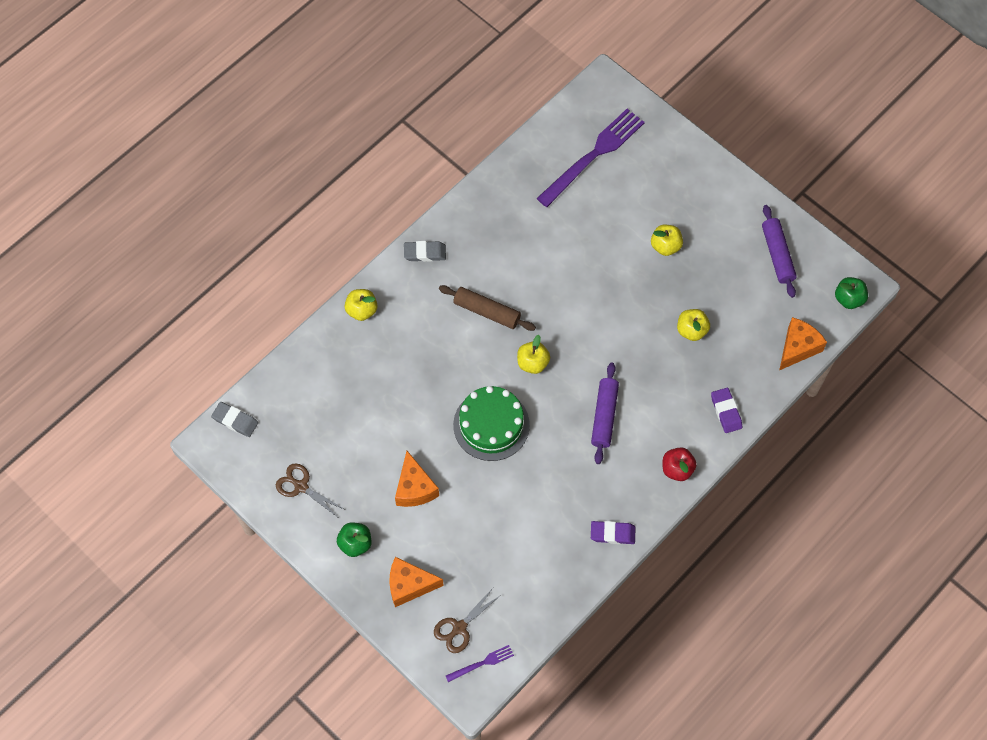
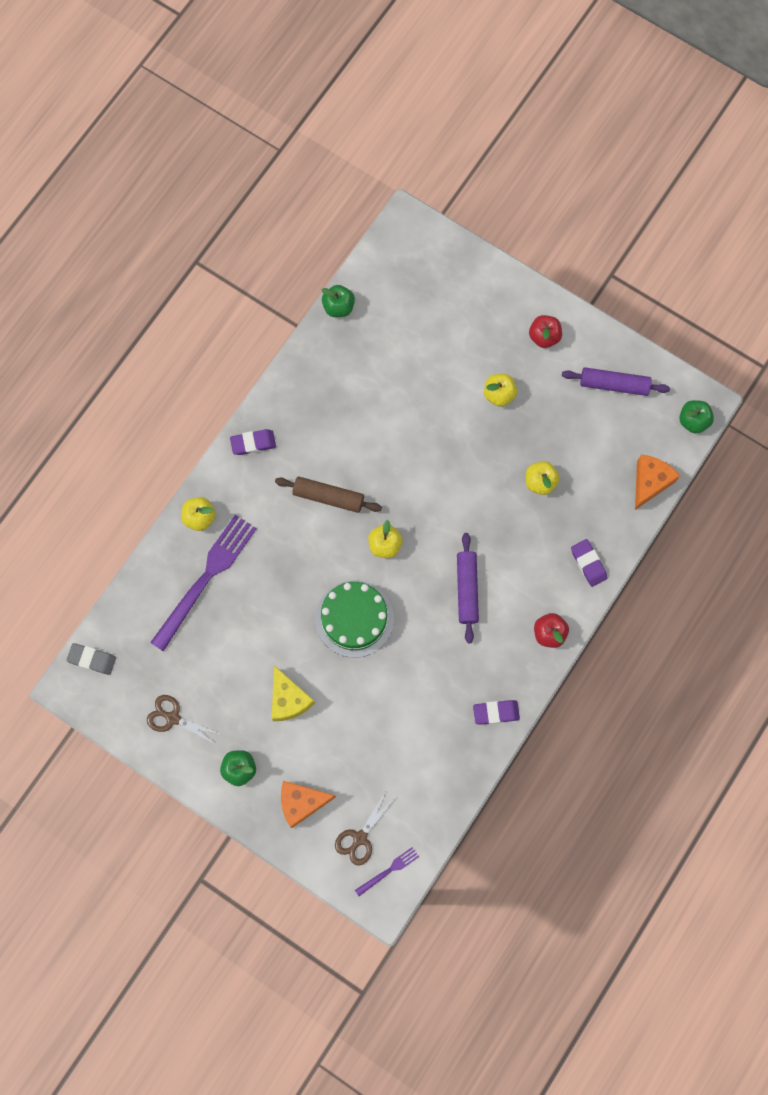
camera: 10 degrees left, 10 degrees up
(415, 488) = (289, 699): orange cheese -> yellow cheese
(425, 253) = (253, 443): grey eraser -> purple eraser
(527, 146) = (338, 307): none -> green apple
(593, 155) = (408, 306): purple fork -> purple fork (206, 578)
(717, 202) = (544, 336): none -> red apple
(777, 255) = (614, 385): purple rolling pin -> purple rolling pin turned 60 degrees counterclockwise

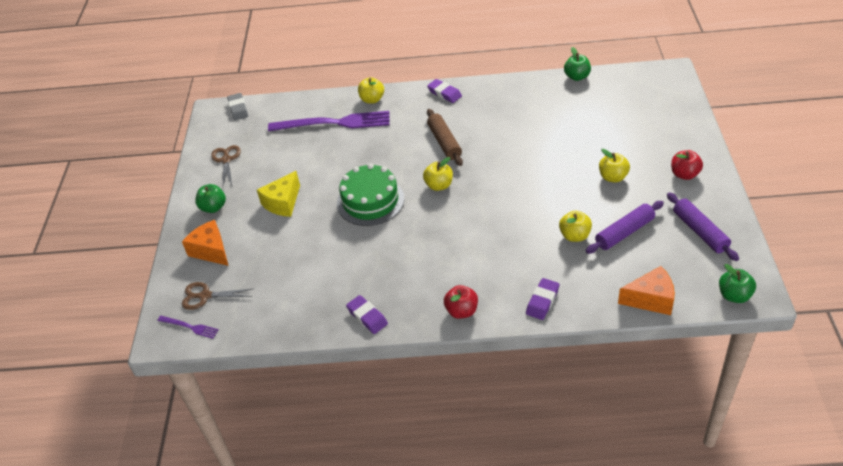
camera: 60 degrees right, 30 degrees down
(467, 589) = (449, 244): purple rolling pin -> purple rolling pin (624, 232)

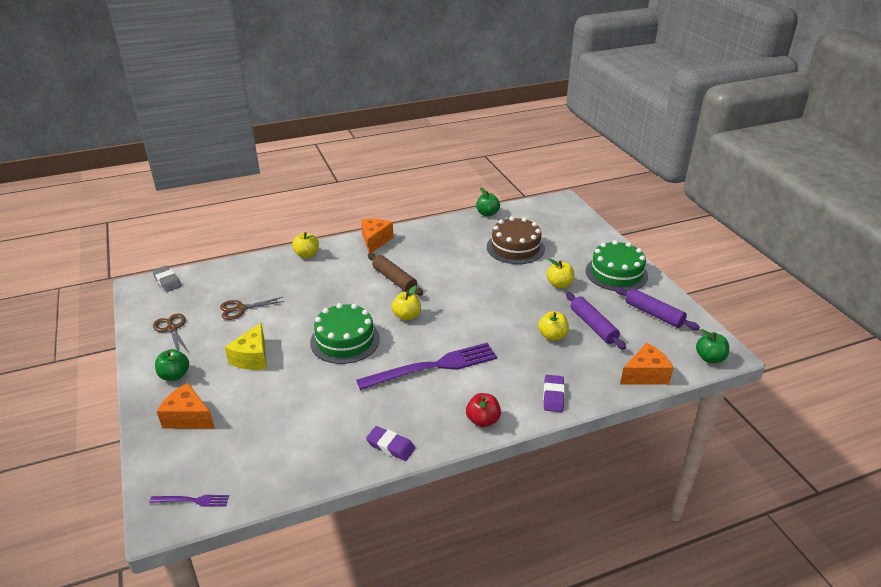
camera: 25 degrees left, 10 degrees down
(205, 296) = (199, 464): brown scissors -> brown scissors (241, 309)
(334, 123) = (277, 279): purple fork -> purple fork (433, 367)
(444, 93) = (375, 241): purple eraser -> orange cheese
(587, 124) = (515, 247): none -> brown cake
(624, 232) = (593, 326): purple rolling pin -> purple rolling pin turned 60 degrees counterclockwise
(684, 174) = (616, 273): red apple -> green cake

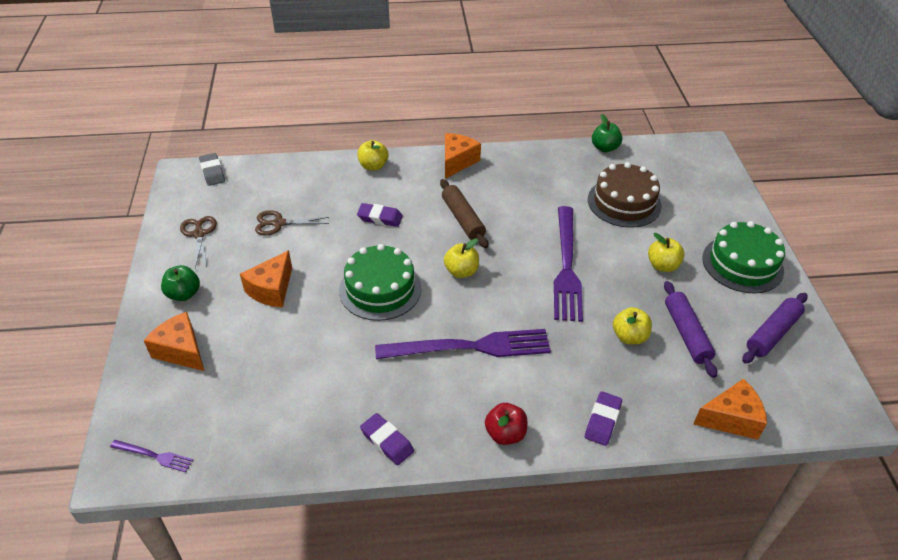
camera: 15 degrees right, 10 degrees up
(252, 358) = (271, 289): yellow cheese -> orange cheese
(326, 290) = (380, 218): none -> purple eraser
(487, 298) = (566, 266): none -> purple fork
(654, 314) = (772, 333): purple rolling pin -> purple rolling pin turned 75 degrees clockwise
(709, 358) = (826, 414): green apple -> none

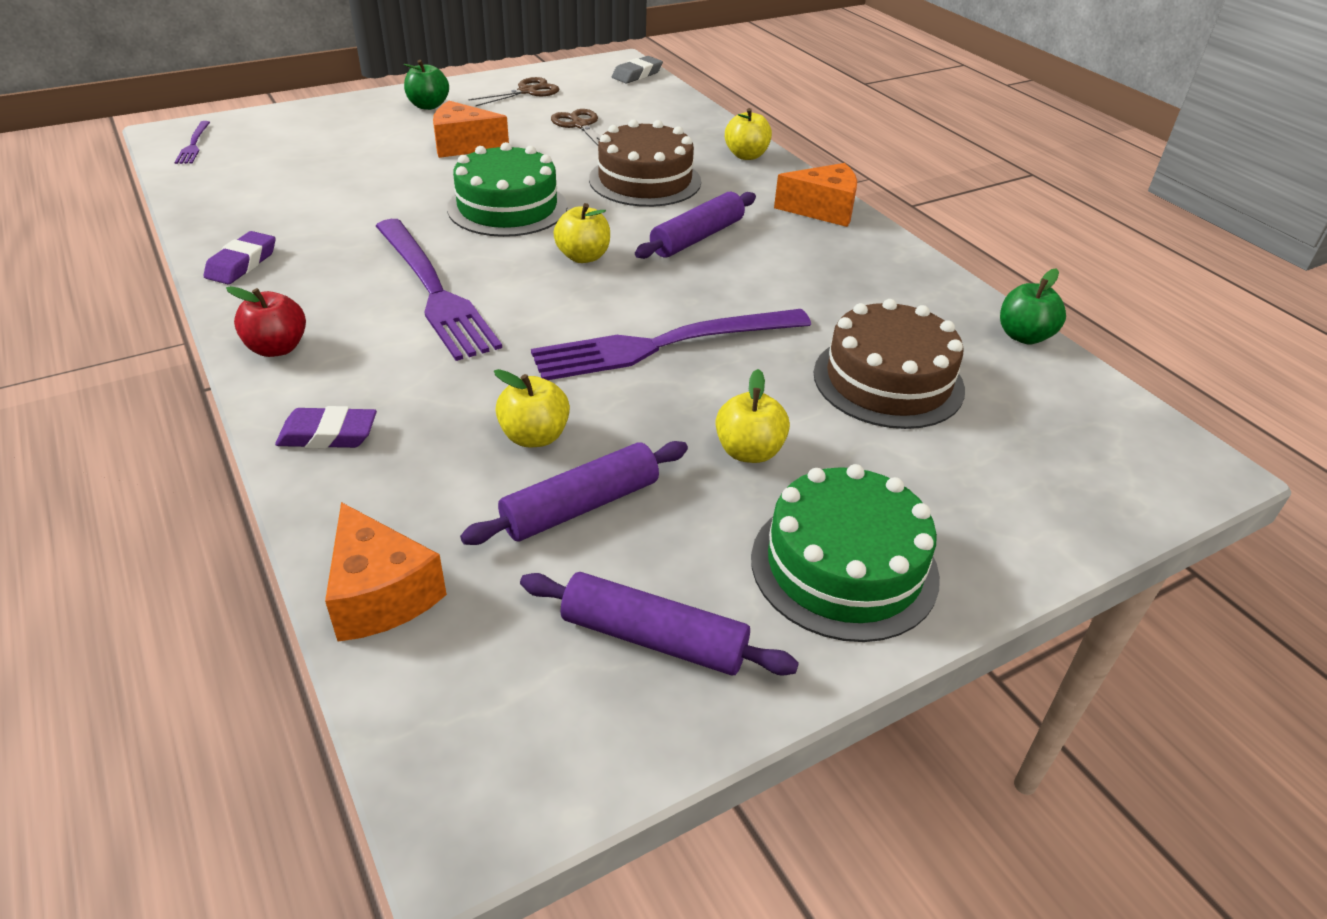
camera: 65 degrees right, 5 degrees down
(181, 351) = (343, 123): orange cheese -> none
(380, 218) = (645, 180): purple eraser -> brown cake
(463, 219) = (697, 237): brown rolling pin -> purple rolling pin

